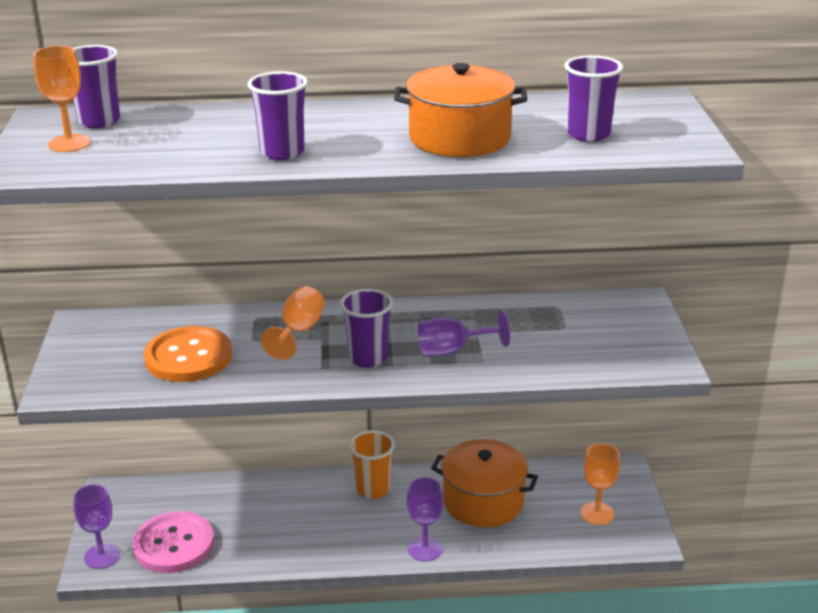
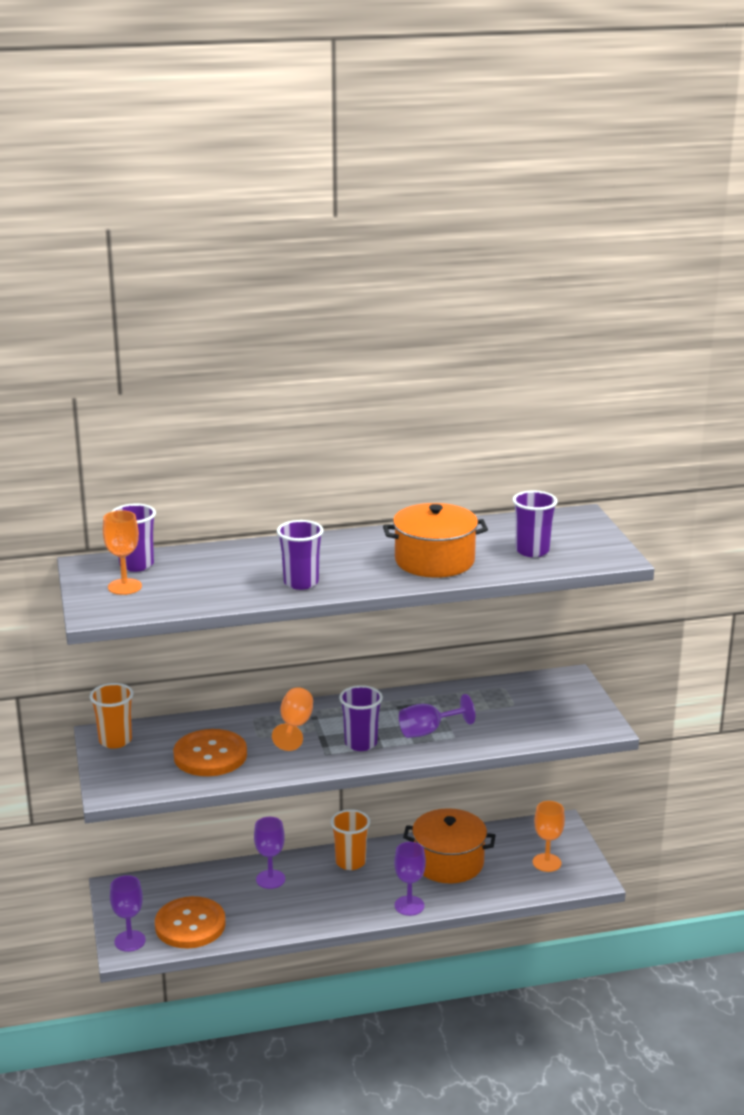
camera: 10 degrees left, 5 degrees down
(91, 330) = (115, 741): none -> orange cup
(174, 544) = (190, 925): pink button -> orange button
(279, 500) = (270, 879): none -> purple goblet

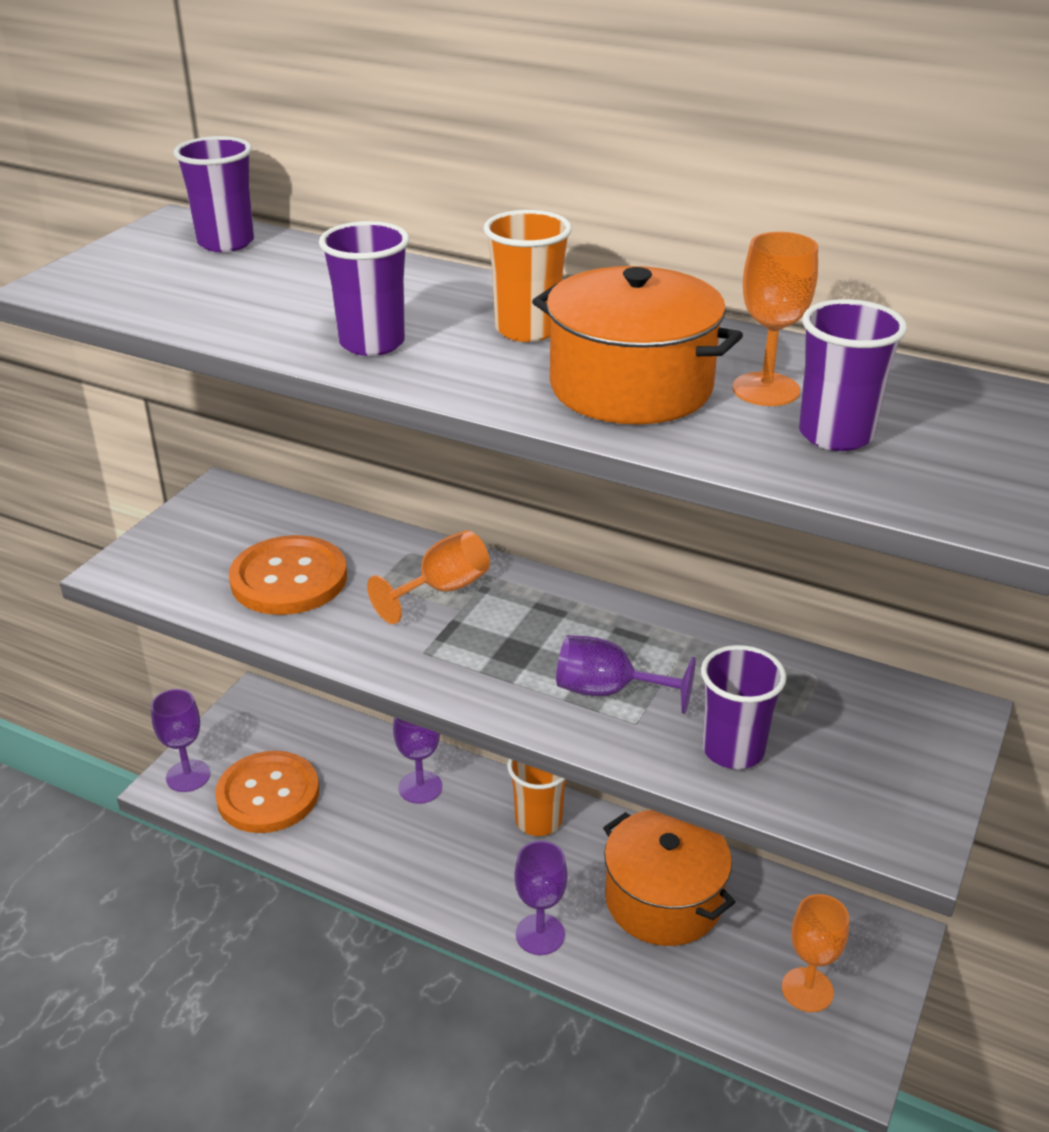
camera: 40 degrees right, 10 degrees up
(115, 741) = (222, 505): orange cup -> orange cup (527, 330)
(124, 587) = (156, 264): orange goblet -> orange goblet (766, 389)
(361, 743) = (490, 660): purple cup -> purple cup (733, 750)

